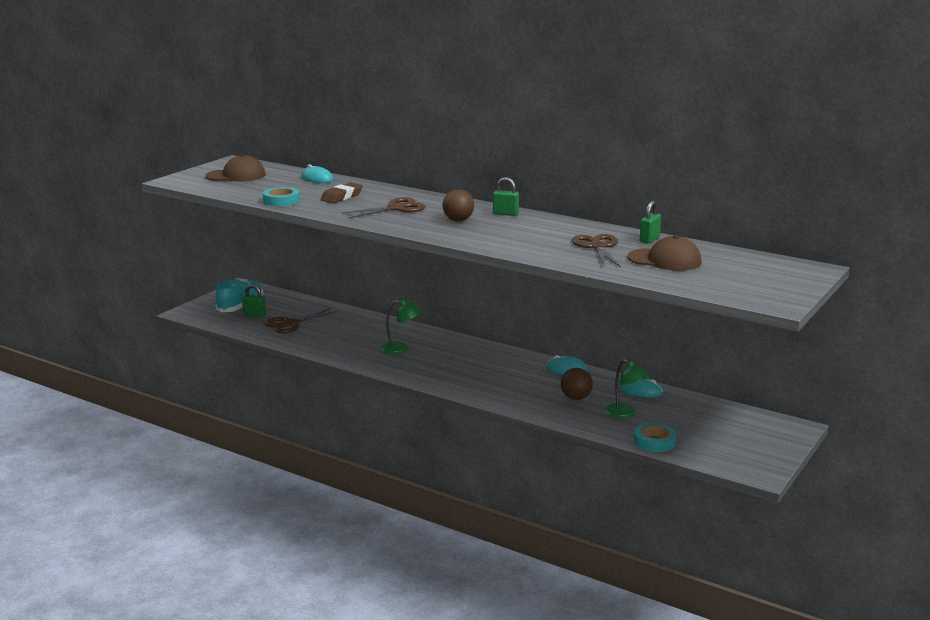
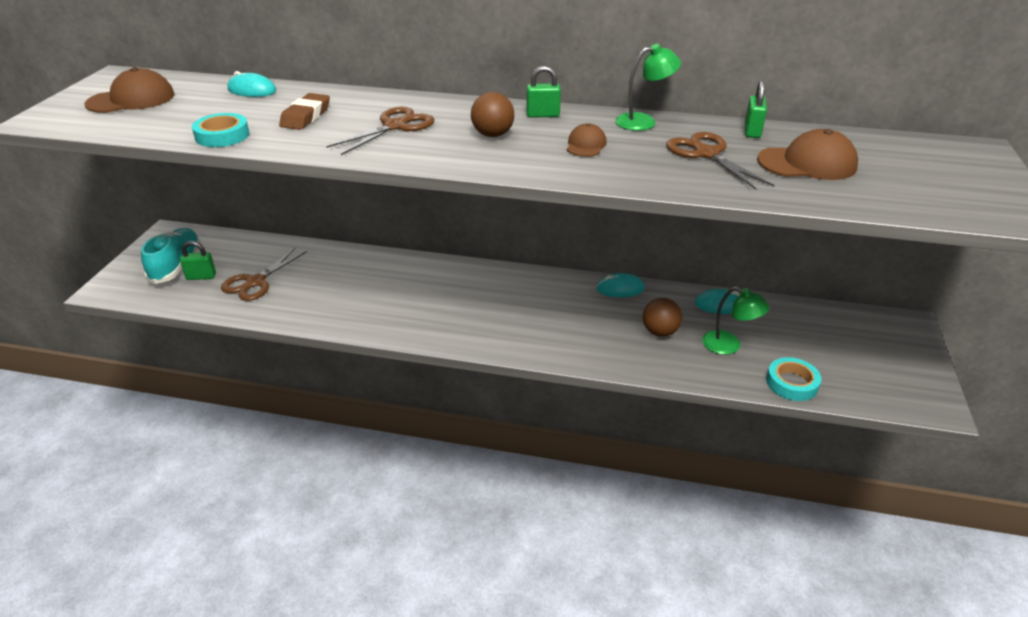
camera: 20 degrees left, 15 degrees up
(400, 349) = (413, 296): green lamp -> green lamp (643, 121)
(517, 232) = (586, 145): none -> brown cap

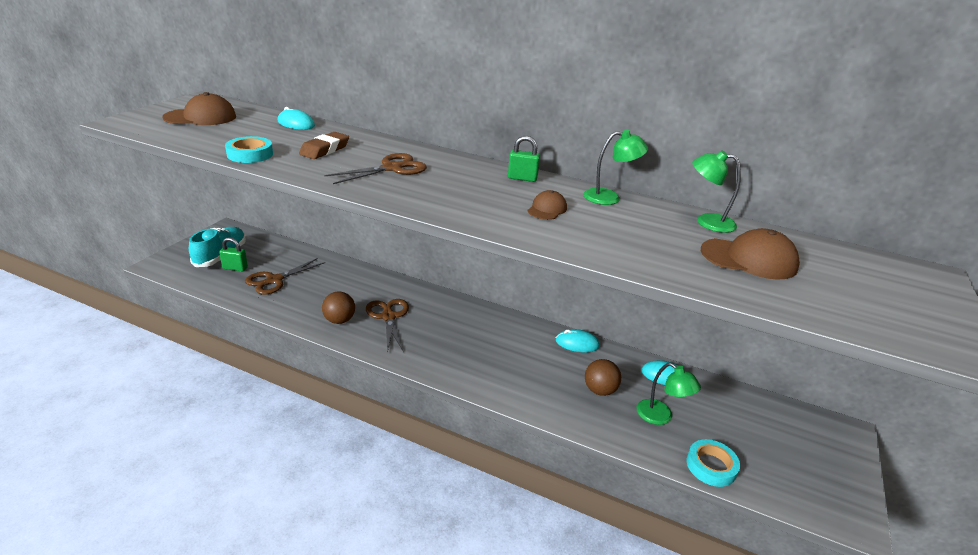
camera: 10 degrees right, 5 degrees down
(492, 135) = (470, 188): brown ball -> brown ball (339, 320)
(706, 154) = (654, 235): brown scissors -> brown scissors (388, 317)
(752, 131) = (707, 222): green padlock -> green lamp

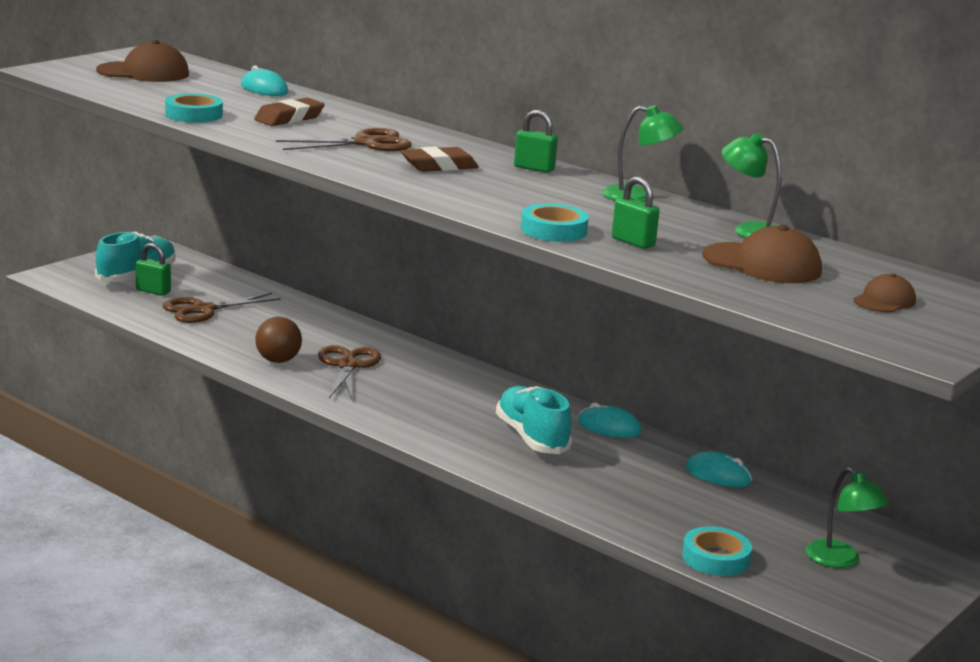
camera: 15 degrees right, 10 degrees down
(456, 185) = (439, 166): none -> brown eraser
(535, 364) = (532, 437): none -> turquoise shoe
(547, 209) = (540, 198): brown cap -> brown cap (884, 301)
(581, 245) = (553, 230): none -> turquoise tape
(599, 390) = (609, 473): brown ball -> none
(645, 249) = (633, 242): none -> green padlock
(661, 416) = (680, 508): green lamp -> green lamp (840, 560)

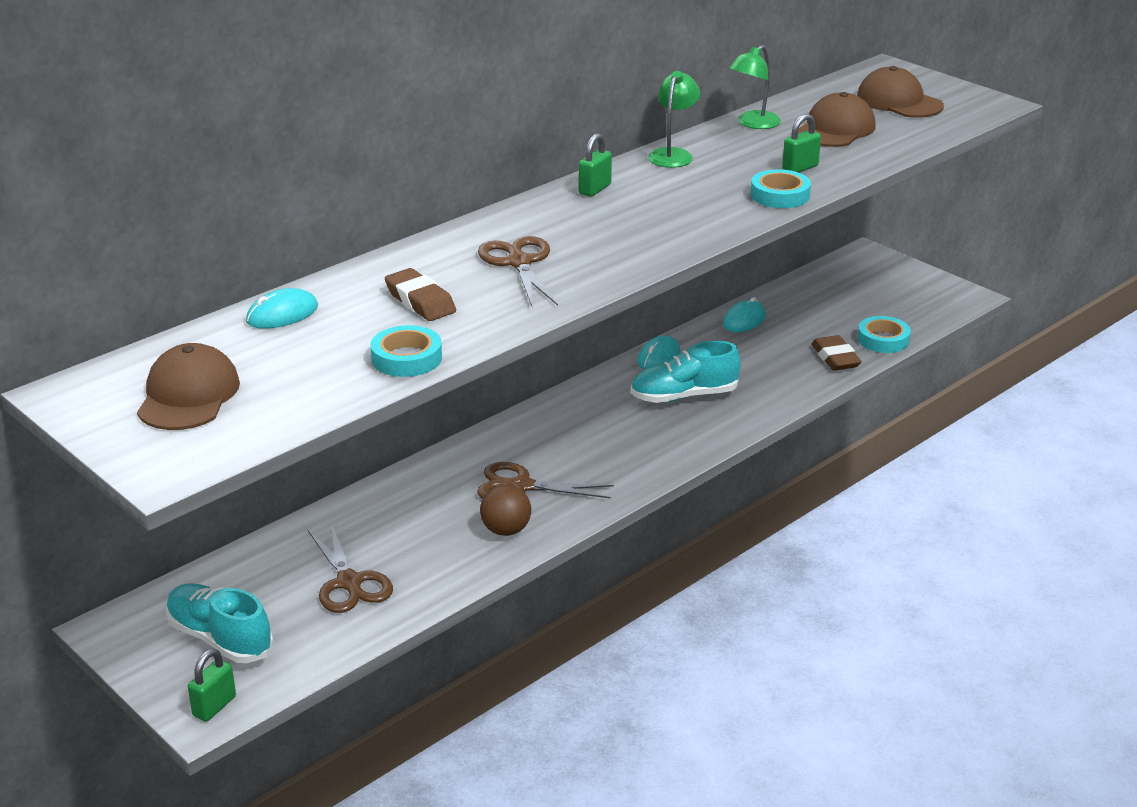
camera: 80 degrees left, 10 degrees up
(153, 291) = (278, 623): green padlock -> green padlock (214, 706)
(439, 166) = (597, 231): brown eraser -> brown eraser (835, 358)
(840, 560) = (874, 293): green lamp -> none
(884, 301) = (899, 102): brown cap -> brown cap, size x1.73

